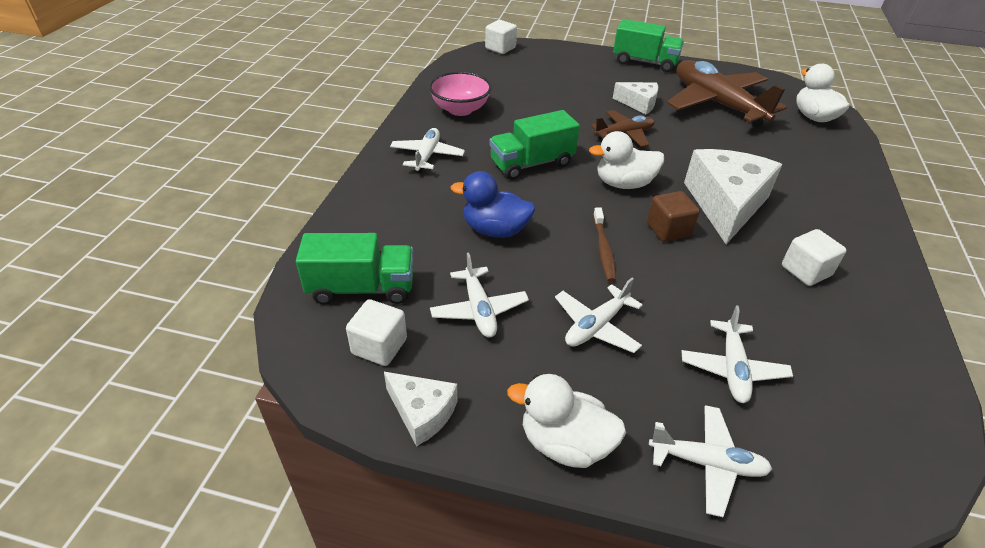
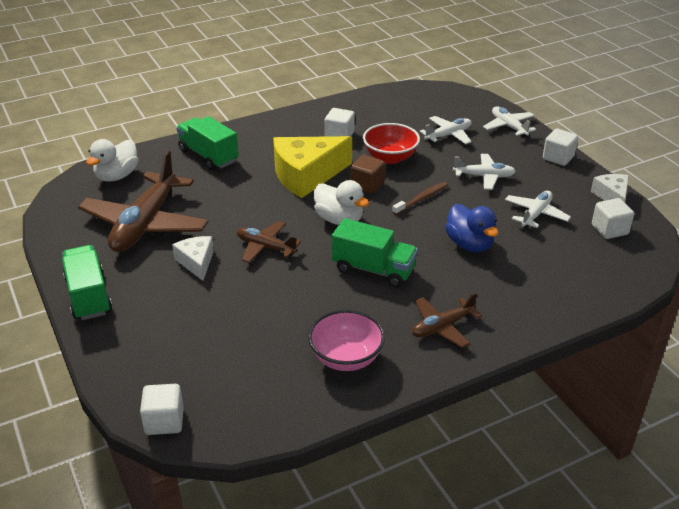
camera: 130 degrees left, 5 degrees down
(361, 288) = (594, 261): green truck -> green truck (208, 156)
(427, 156) = (442, 327): white plane -> brown plane
(565, 443) = (558, 157): white duck -> white cube
(714, 279) = (390, 157): none -> red bowl
(725, 204) = (306, 175): white cheese -> yellow cheese

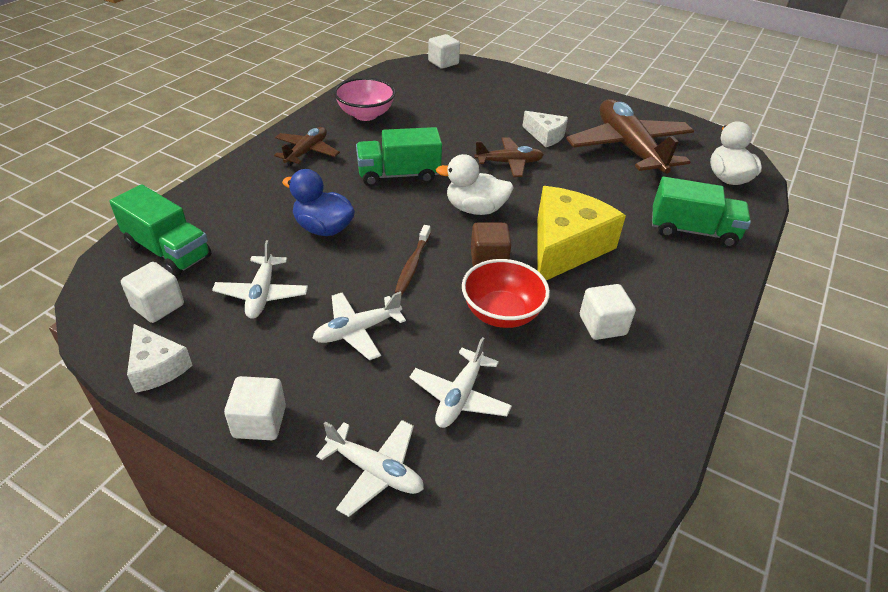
camera: 145 degrees right, 5 degrees up
(89, 296) = (581, 96): green truck -> green truck (168, 251)

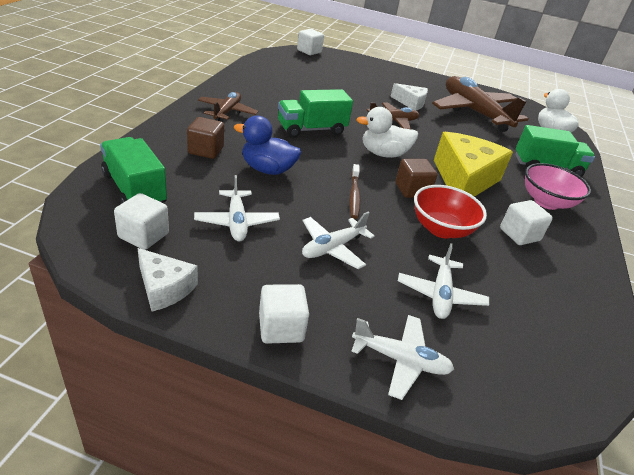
camera: 15 degrees left, 5 degrees down
(168, 251) = (134, 190): green truck -> green truck turned 150 degrees counterclockwise
(263, 203) = (206, 150): none -> brown cube
(365, 115) = (264, 86): pink bowl -> pink bowl (546, 202)

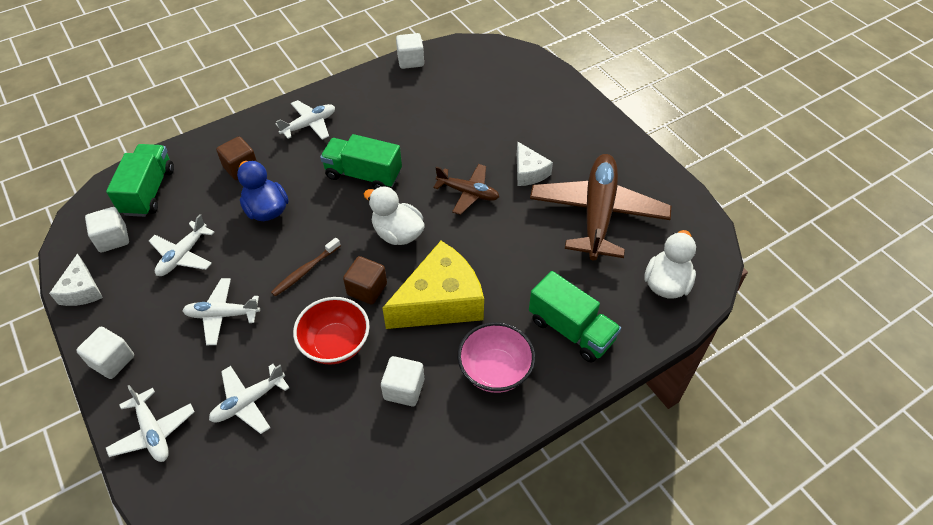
camera: 45 degrees right, 15 degrees up
(227, 112) = (309, 125): brown plane -> white plane
(309, 51) = (506, 51): white cube -> white cube (410, 61)

